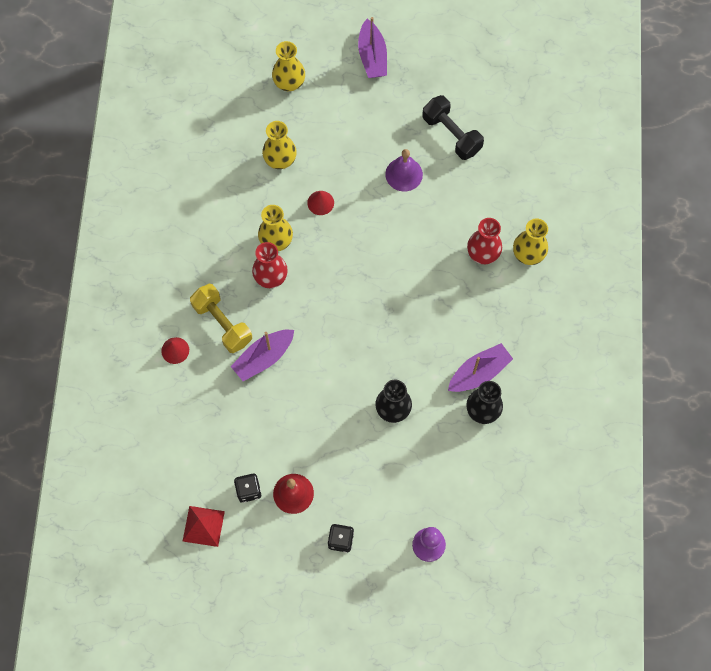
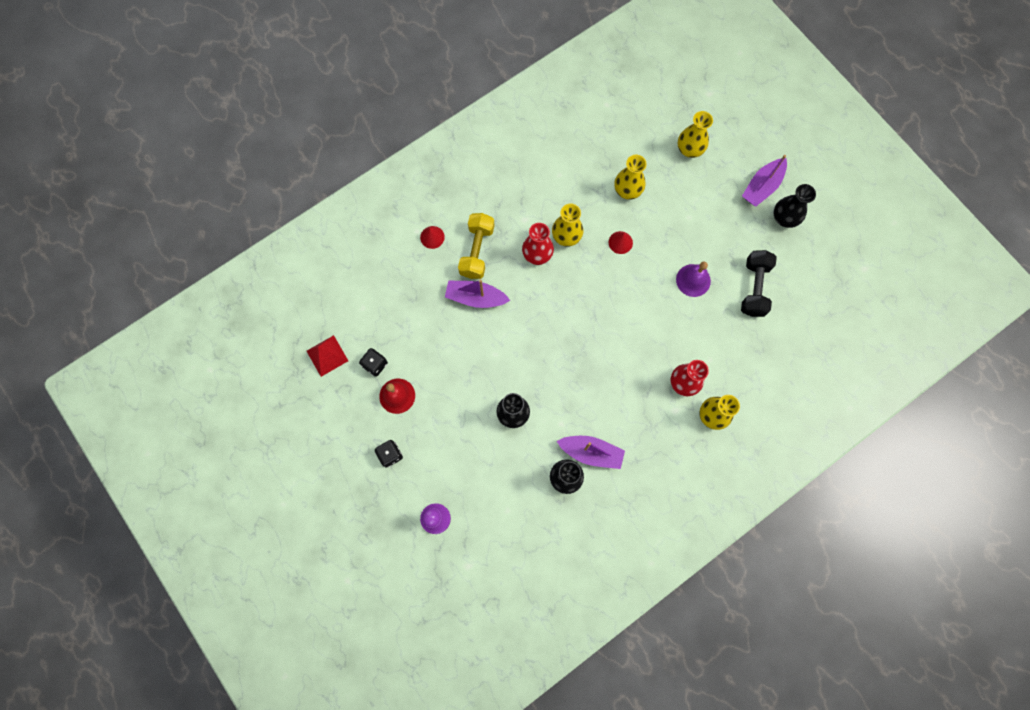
camera: 50 degrees right, 5 degrees up
(414, 63) = (784, 218): none -> black vase

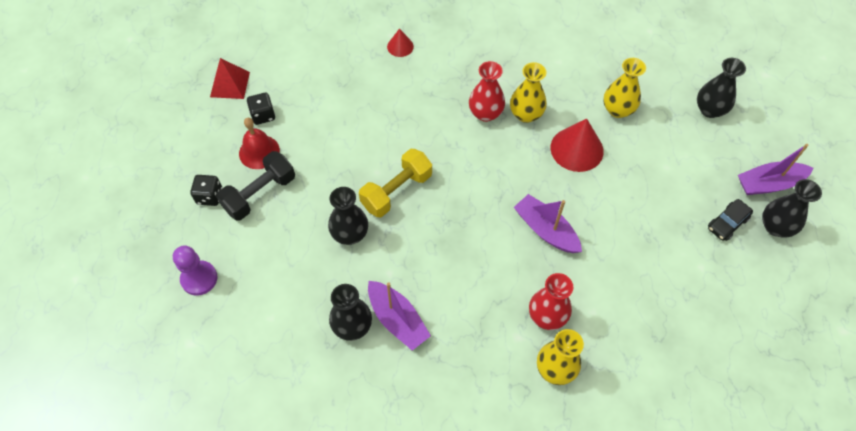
camera: 35 degrees right, 15 degrees down
(476, 297) = (398, 115): purple boat -> purple boat (545, 230)
(477, 251) = (431, 79): yellow dumbbell -> yellow dumbbell (396, 191)
(620, 242) = (576, 149): red cone -> red cone, size x1.83
(689, 149) = (709, 110): yellow vase -> black vase
(693, 280) = (629, 226): purple bell -> none
(753, 236) = (727, 223): none -> black car
(754, 288) = (693, 272): black dumbbell -> black dumbbell (260, 194)

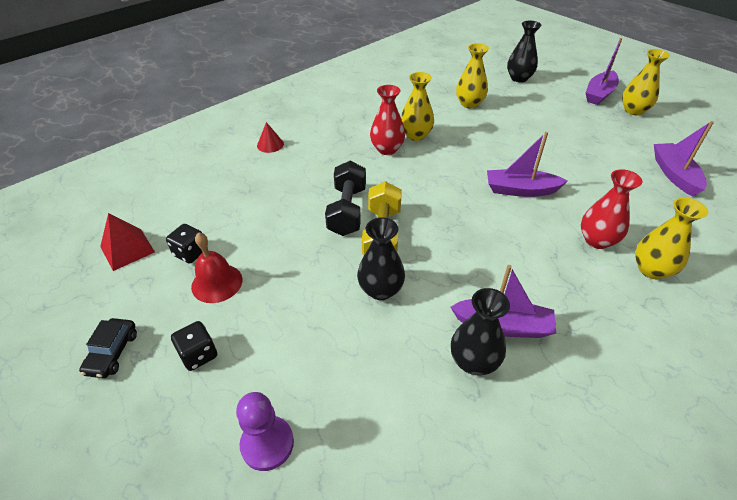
camera: 40 degrees left, 15 degrees down
(260, 194) = (255, 316): black dumbbell -> black dumbbell (347, 211)
(576, 149) = (474, 135): red cone -> none
(705, 316) = (674, 174): none -> purple boat
(727, 223) = (610, 123): black car -> black car (112, 353)
(775, 227) = (633, 110): black vase -> yellow vase

